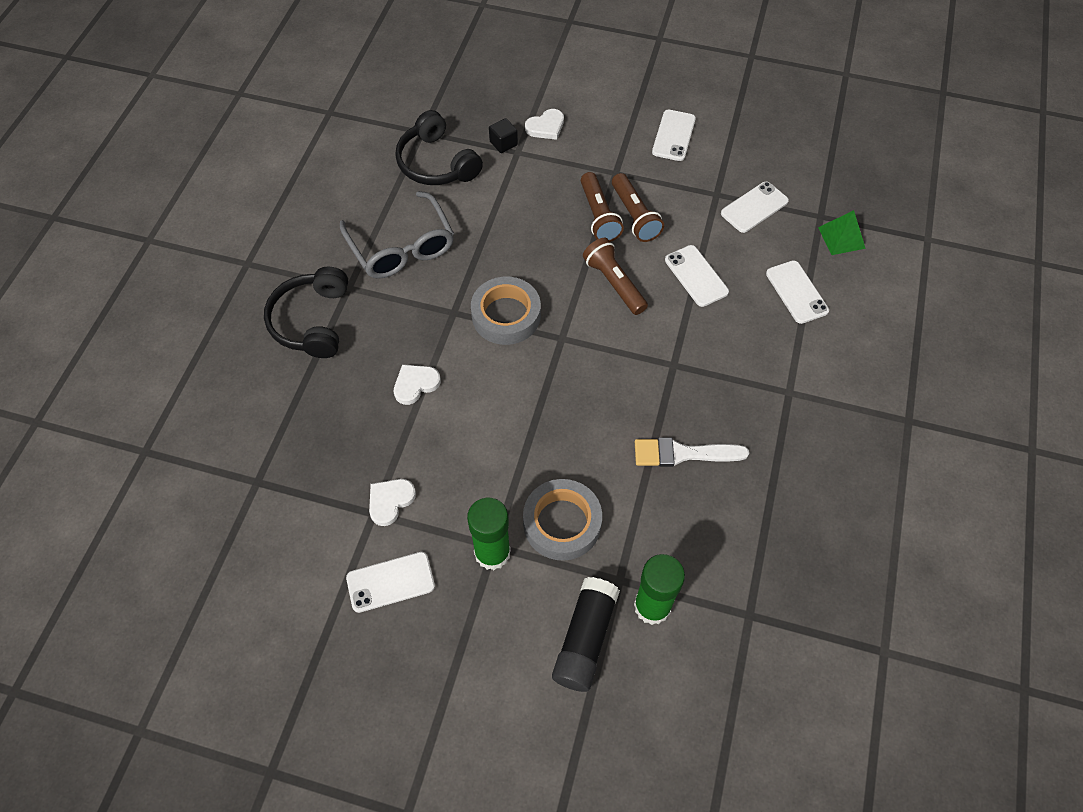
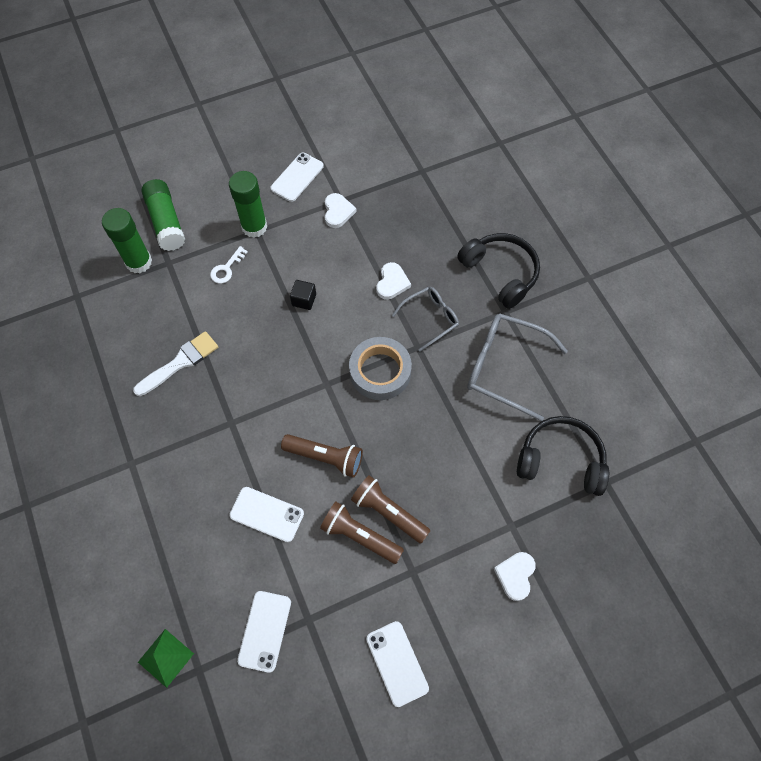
camera: 140 degrees right, 5 degrees up
(417, 327) = (430, 318): none -> grey glasses
(503, 143) = (531, 525): black cube -> black cube (304, 300)
(562, 523) = (226, 268): grey tape -> white key
(585, 639) = (166, 222): black glue stick -> green glue stick
(796, 292) = (174, 562): white phone -> none

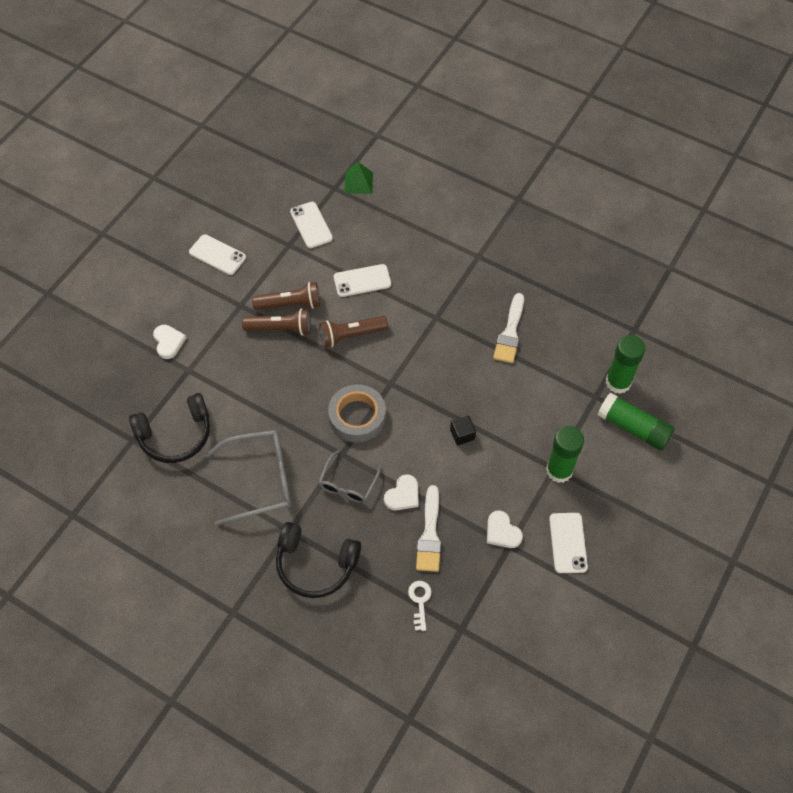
camera: 145 degrees right, 5 degrees down
(226, 268) = (546, 421): white key -> white key (420, 601)
(392, 283) = (403, 495): white heart -> white heart turned 120 degrees counterclockwise
(394, 242) = (429, 534): none -> white brush

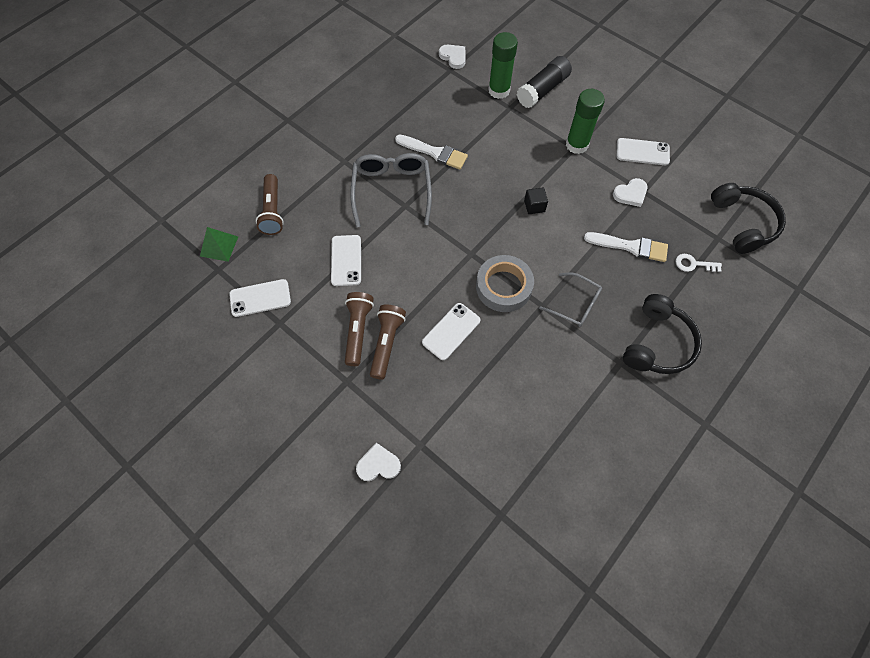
camera: 80 degrees left, 5 degrees up
(175, 435) = (501, 465): black headphones -> black headphones (743, 223)
(217, 255) = (270, 399): white phone -> white phone (451, 331)
(260, 480) = (564, 383): grey glasses -> grey glasses (392, 191)
(351, 335) = (409, 279): brown flashlight -> brown flashlight (273, 211)
(403, 495) = (590, 261): white heart -> white heart (453, 57)
(633, 428) = (542, 90): green glue stick -> black glue stick

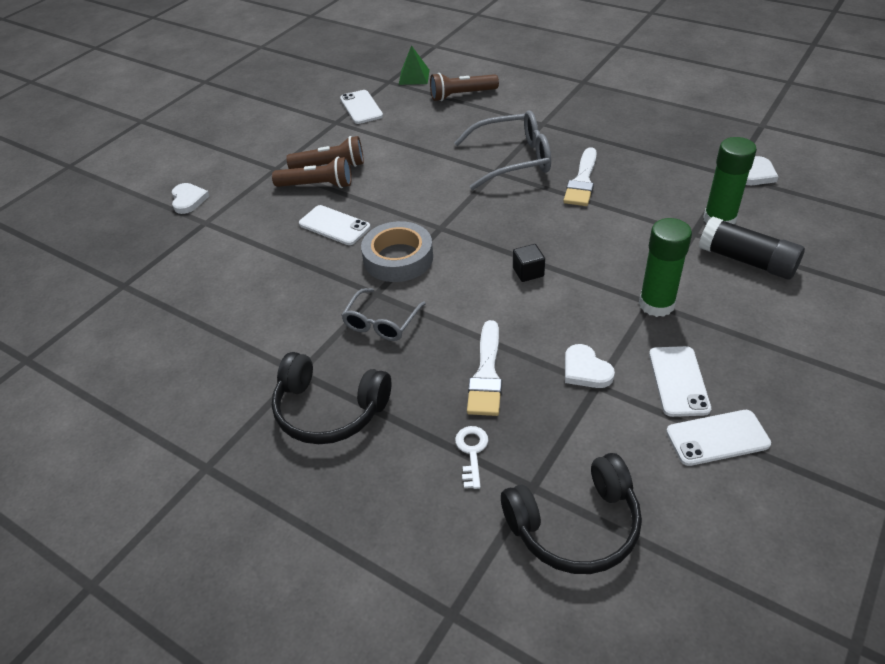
camera: 85 degrees right, 20 degrees down
(346, 260) = (412, 146): white phone -> white phone (717, 438)

